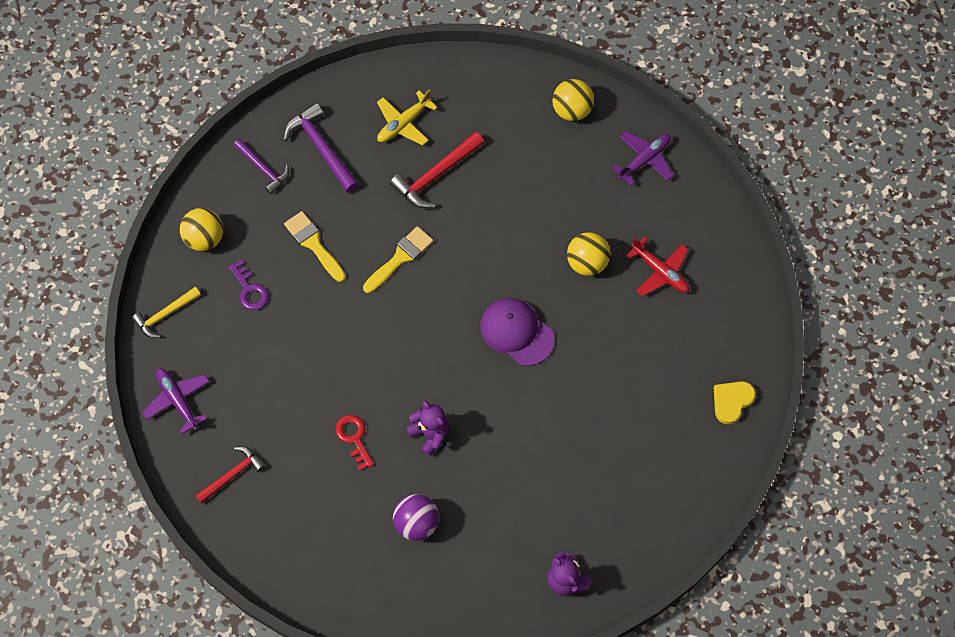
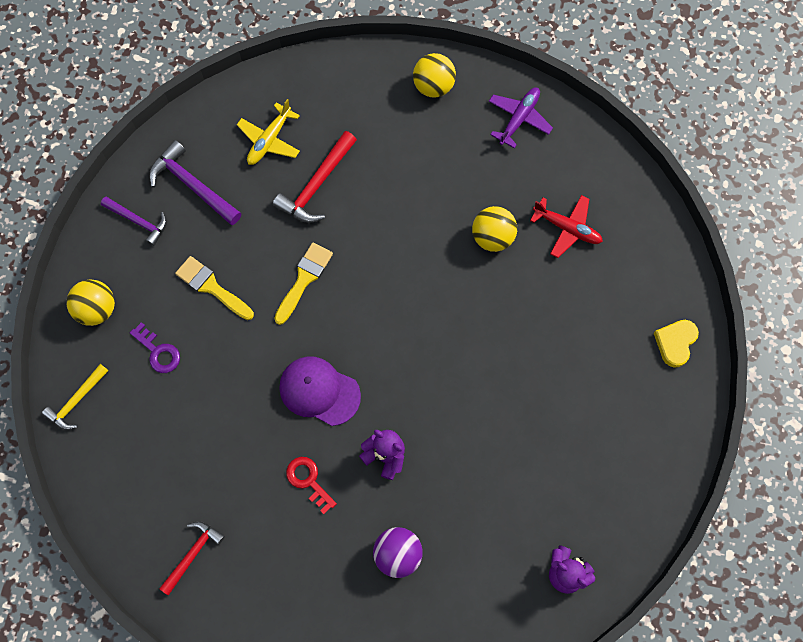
camera: 15 degrees left, 5 degrees up
(177, 400) = (114, 489): purple plane -> none
(516, 332) = (442, 326): purple cap -> purple cap (319, 391)

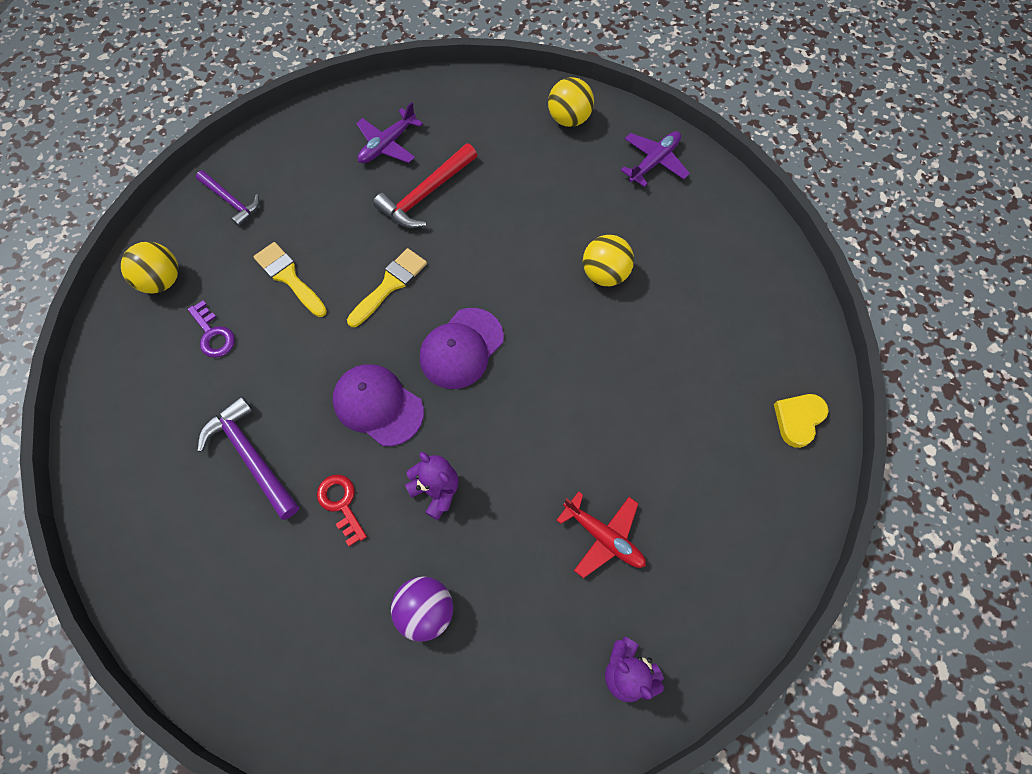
camera: 10 degrees right, 5 degrees down
(77, 401) = (110, 371): yellow hammer -> none
(192, 554) = (185, 566): red hammer -> none
(193, 186) = (297, 176): purple hammer -> purple hammer (251, 457)
(269, 140) = (387, 145): yellow plane -> purple plane
(380, 328) = (461, 348): none -> purple cap
(567, 228) = (690, 277): red plane -> red plane (604, 537)

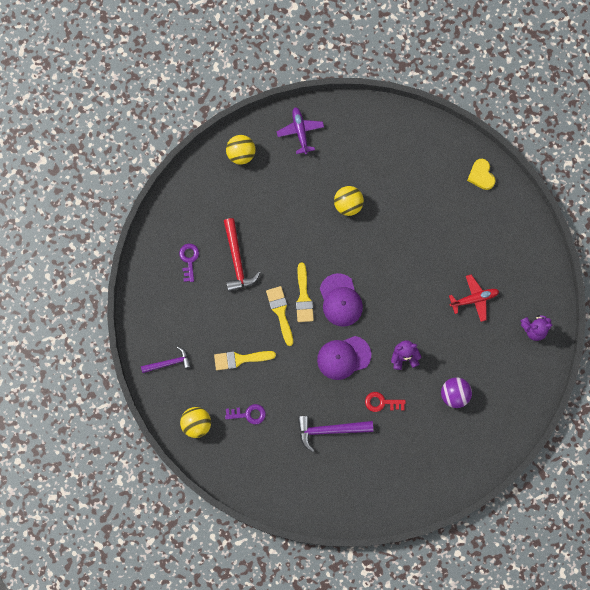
camera: 55 degrees left, 10 degrees up
(387, 145) = (189, 260): purple plane -> purple key
(432, 300) = (303, 297): none -> yellow brush

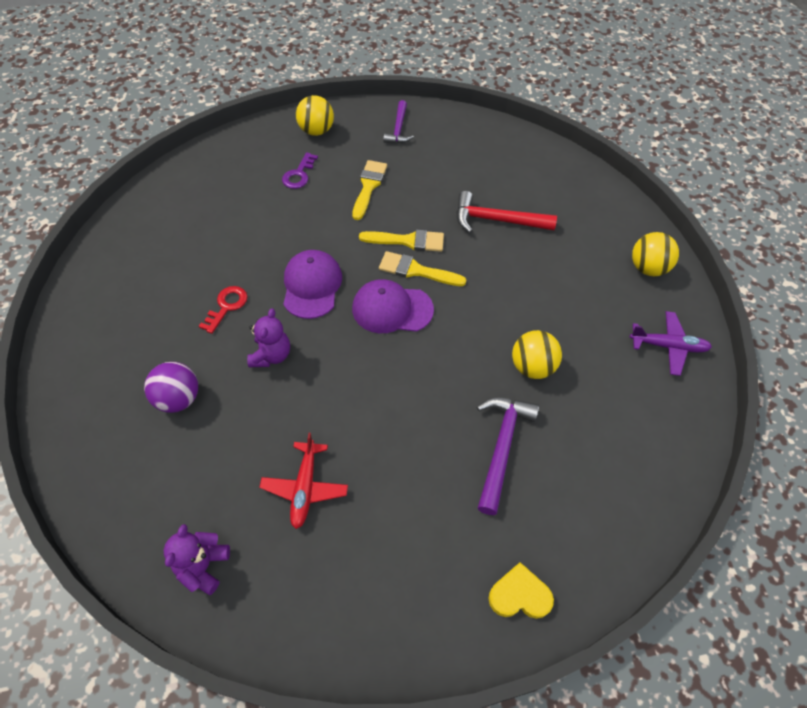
camera: 110 degrees right, 20 degrees down
(189, 260) = (515, 178): purple key -> none
(330, 430) = (229, 241): purple hammer -> purple hammer (501, 447)

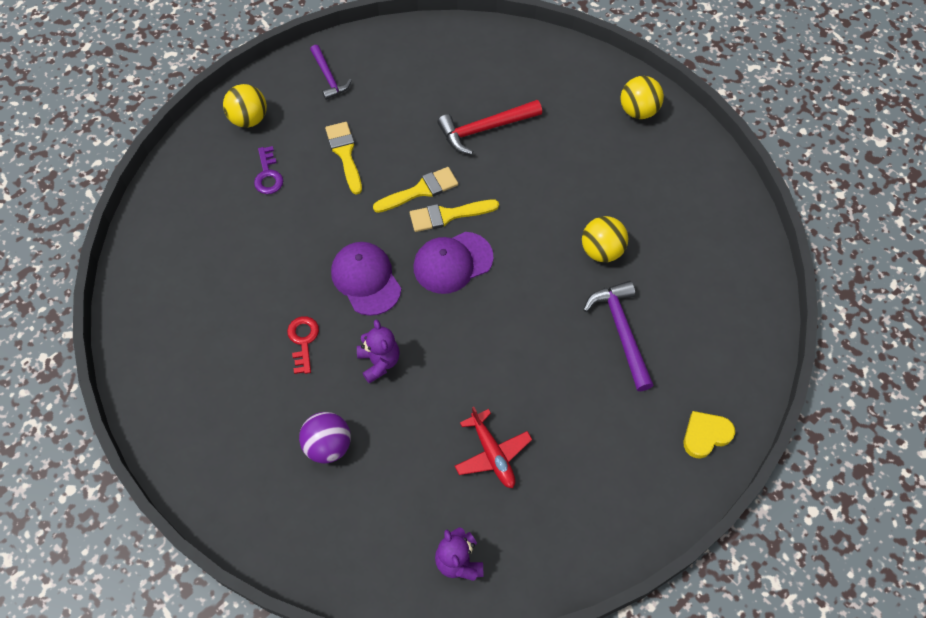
camera: 30 degrees left, 5 degrees up
(668, 346) = (694, 174): purple plane -> none

